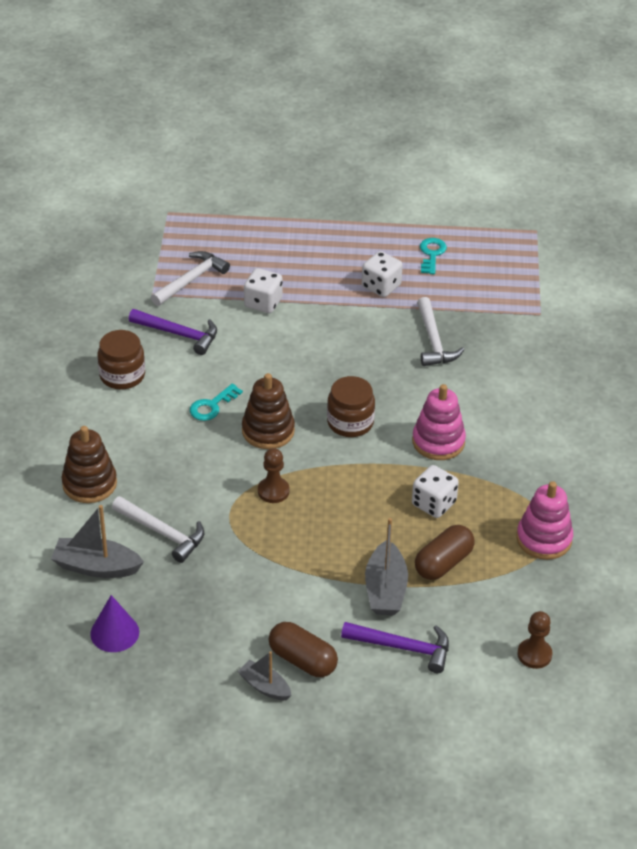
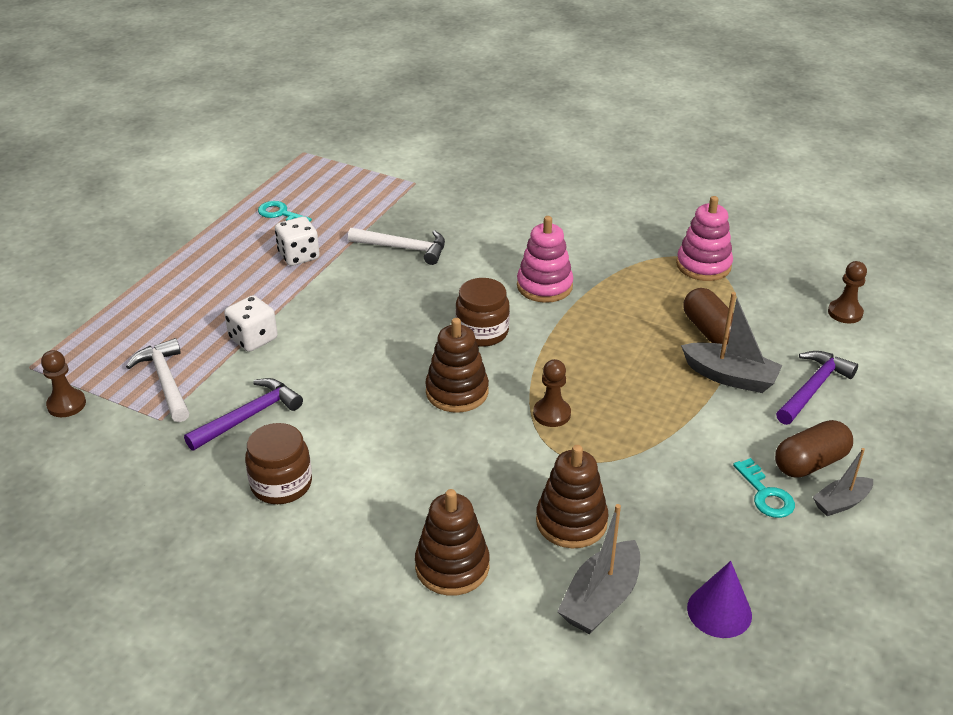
camera: 65 degrees left, 5 degrees down
(142, 246) = (66, 404): none -> brown pawn
(162, 533) = (571, 521): white hammer -> brown stacking toy
(212, 406) = (388, 423): turquoise key -> turquoise key (765, 494)
(433, 504) = (627, 313): white dice -> none

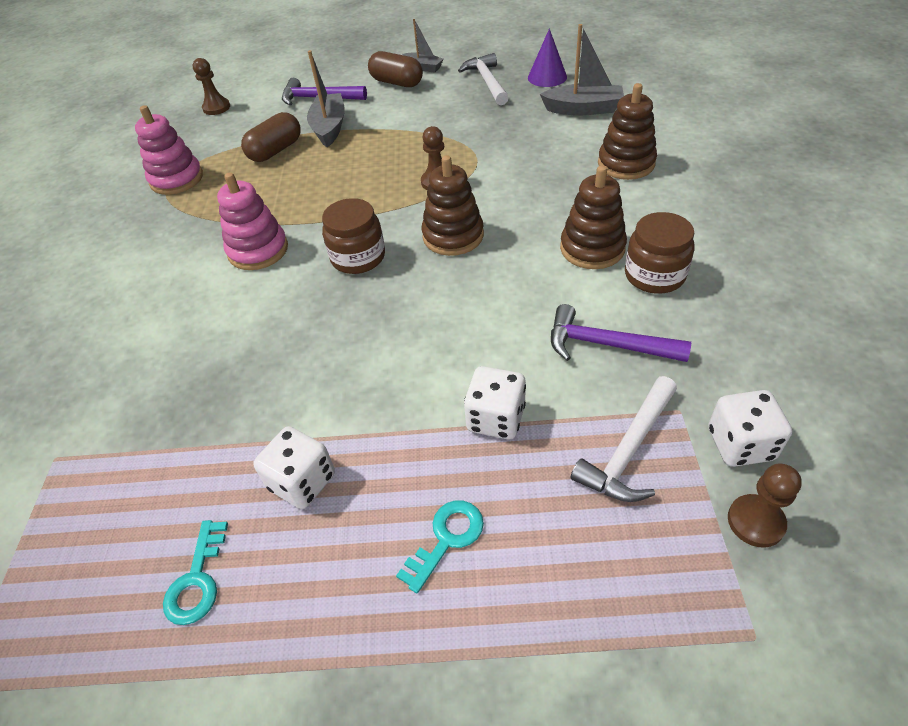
camera: 115 degrees left, 10 degrees up
(108, 430) = (740, 444): none -> white dice
(403, 248) = (235, 385): white hammer -> white hammer (487, 82)
(571, 521) = (535, 138): brown stacking toy -> brown stacking toy (592, 248)
(765, 494) = (439, 88): turquoise key -> turquoise key (447, 539)

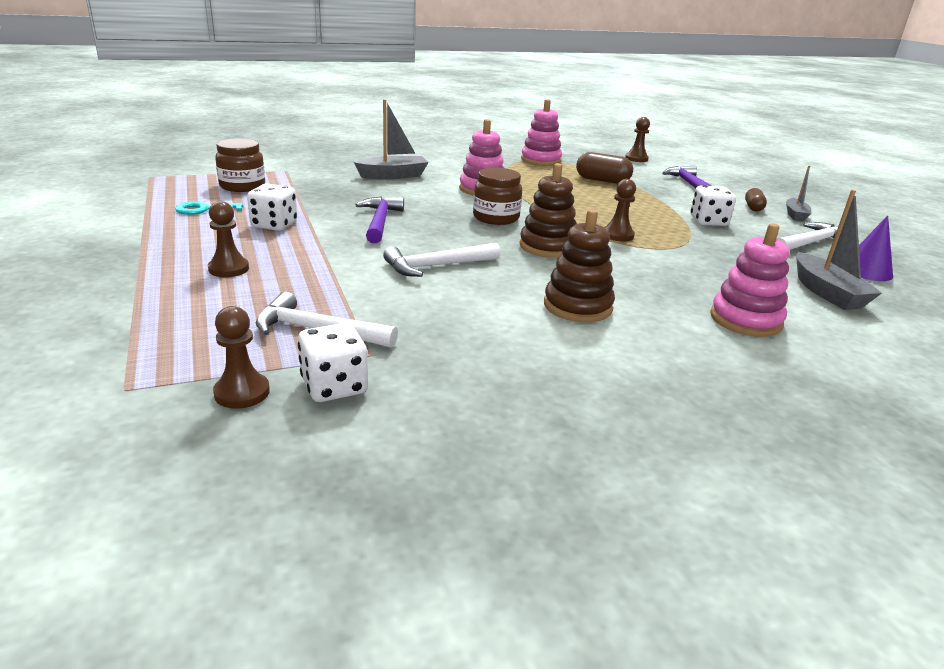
camera: 65 degrees right, 20 degrees down
(329, 128) = (652, 192): grey boat -> grey boat (393, 175)
(397, 82) = (753, 207): brown capsule -> brown capsule, size x0.61
(447, 539) = (229, 269): turquoise key -> brown pawn
(483, 329) = (437, 266): none -> white hammer
(496, 418) = (341, 277): white dice -> white dice (708, 221)
(607, 345) = (443, 318): purple hammer -> purple hammer (380, 221)
(626, 164) = (745, 320): brown stacking toy -> pink stacking toy
(654, 275) = (558, 339): brown jar -> brown jar (242, 186)

